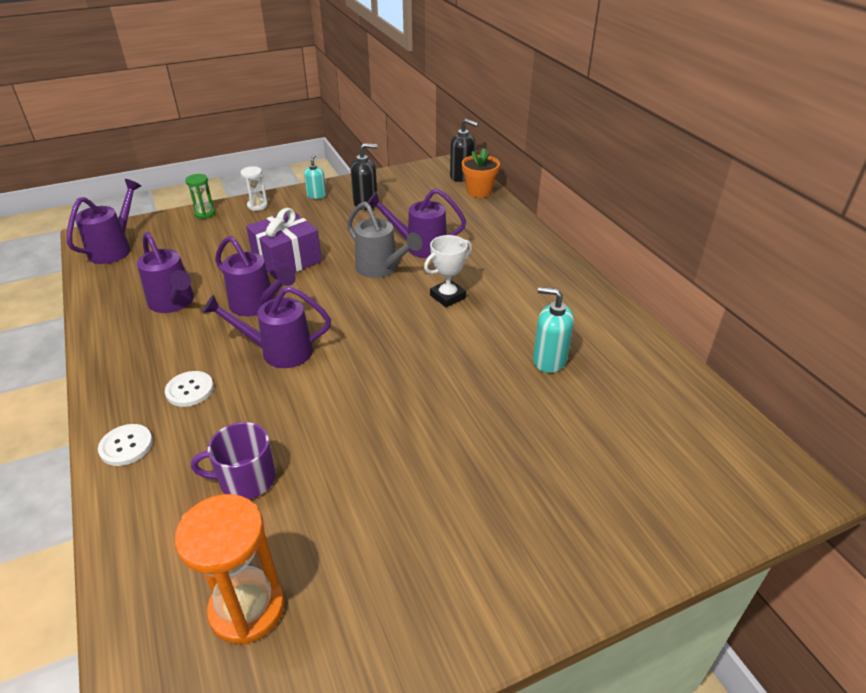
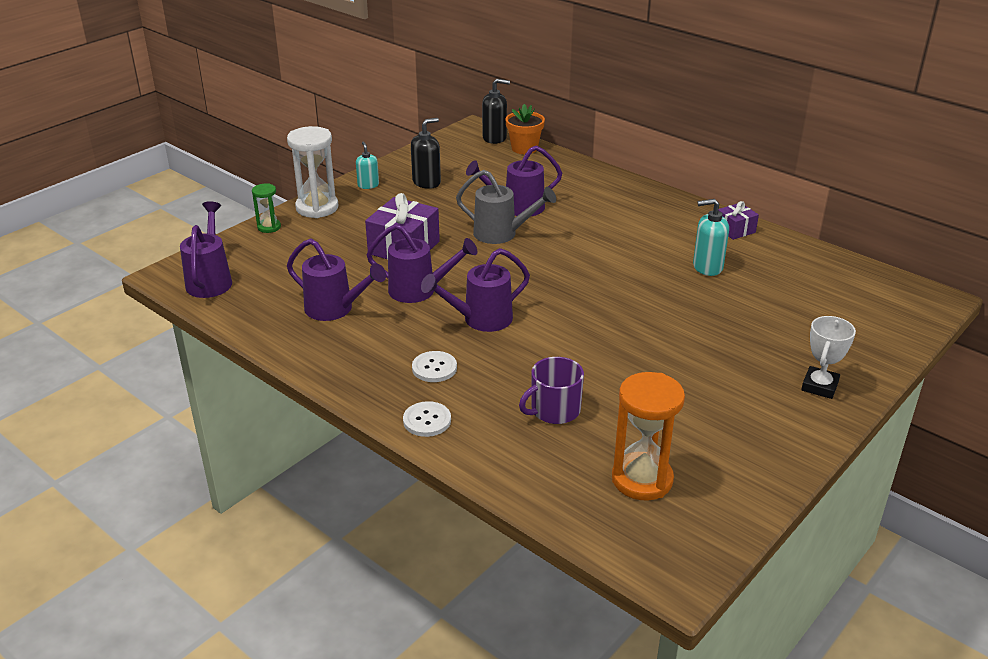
camera: 25 degrees left, 5 degrees down
(257, 206) = (317, 208): white hourglass -> white hourglass, size x1.88
(447, 296) = (582, 242): white trophy -> white trophy (819, 386)
(615, 326) = (735, 230): none -> purple gift

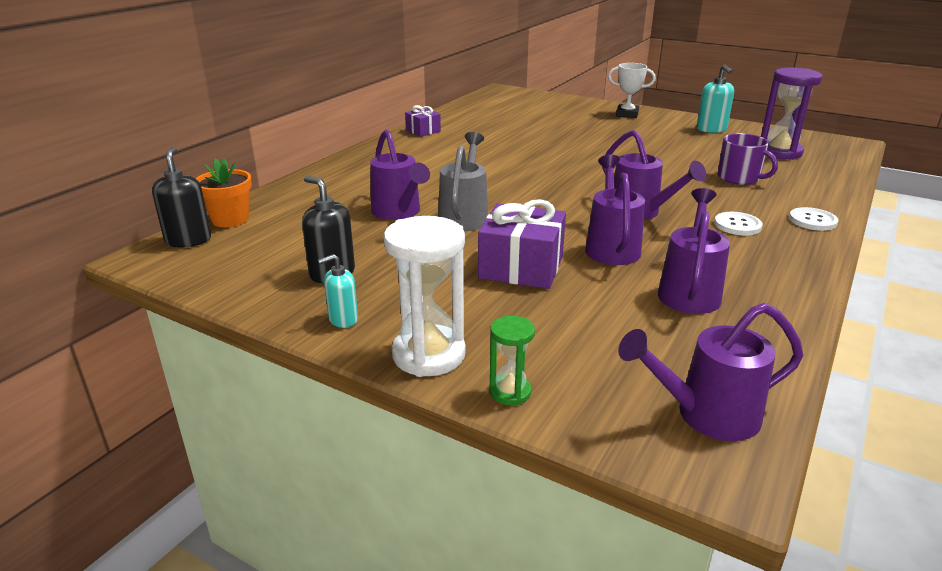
camera: 100 degrees left, 5 degrees down
(642, 479) = (779, 152): orange hourglass -> purple hourglass
(707, 267) = (490, 138): turquoise soap dispenser -> turquoise soap dispenser (711, 129)

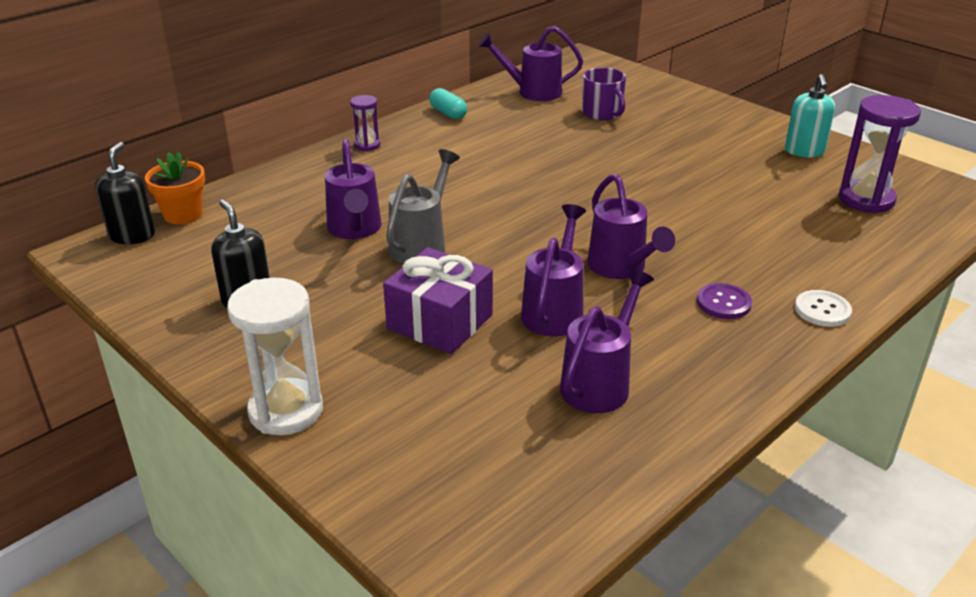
camera: 15 degrees right, 5 degrees up
(343, 319) = (229, 355): turquoise soap dispenser -> none
(369, 156) = (367, 145): none -> purple hourglass
(423, 131) = (448, 113): purple gift -> turquoise capsule
(510, 392) = (337, 466): green hourglass -> none
(627, 114) = (712, 114): white trophy -> none
(706, 415) = (509, 530): purple watering can -> purple watering can (533, 92)
(737, 225) = (723, 303): white button -> purple button
(739, 178) = (780, 233): purple mug -> purple mug (602, 113)

